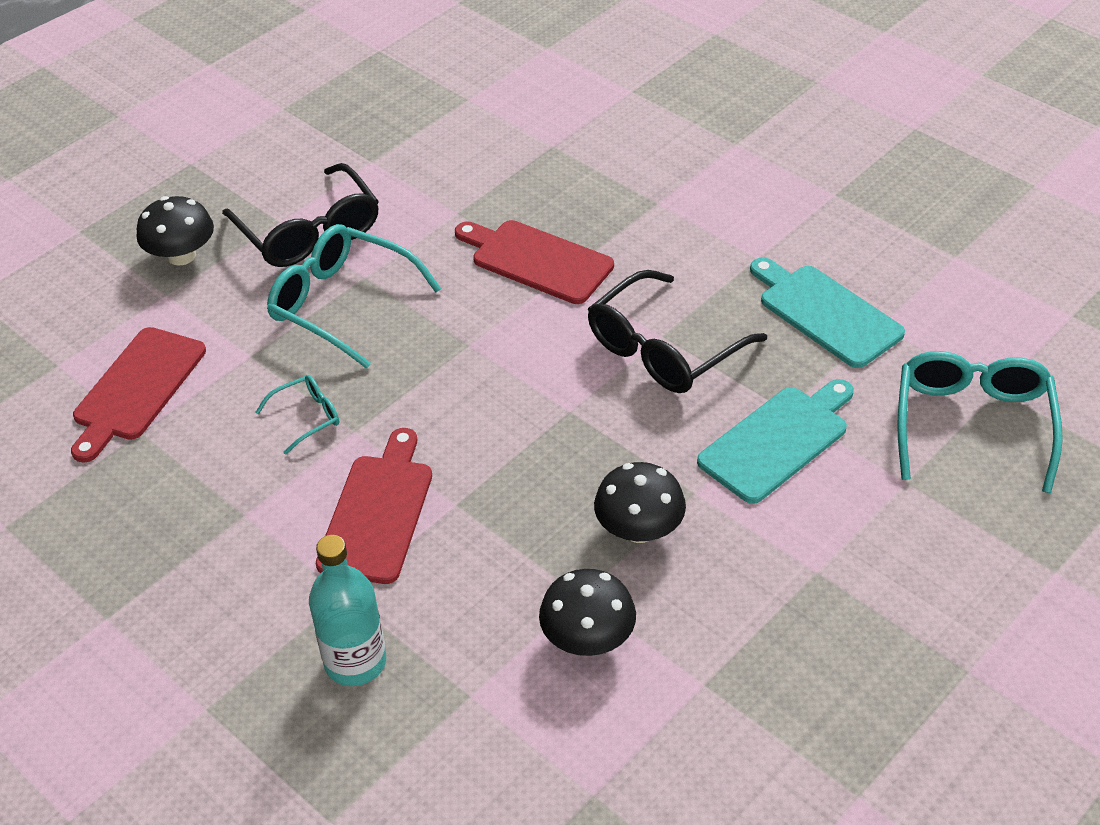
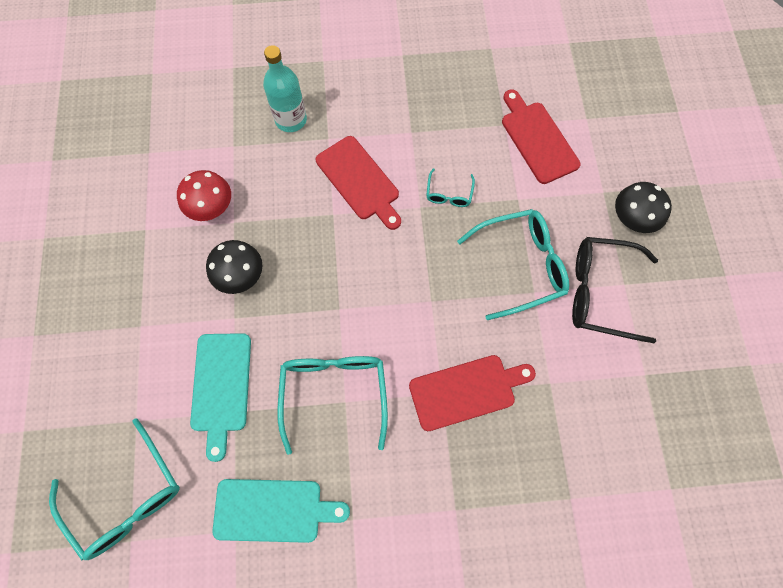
camera: 130 degrees right, 25 degrees up
(588, 638) = (211, 207): black mushroom -> red mushroom
(664, 349) = (334, 393): black glasses -> turquoise glasses

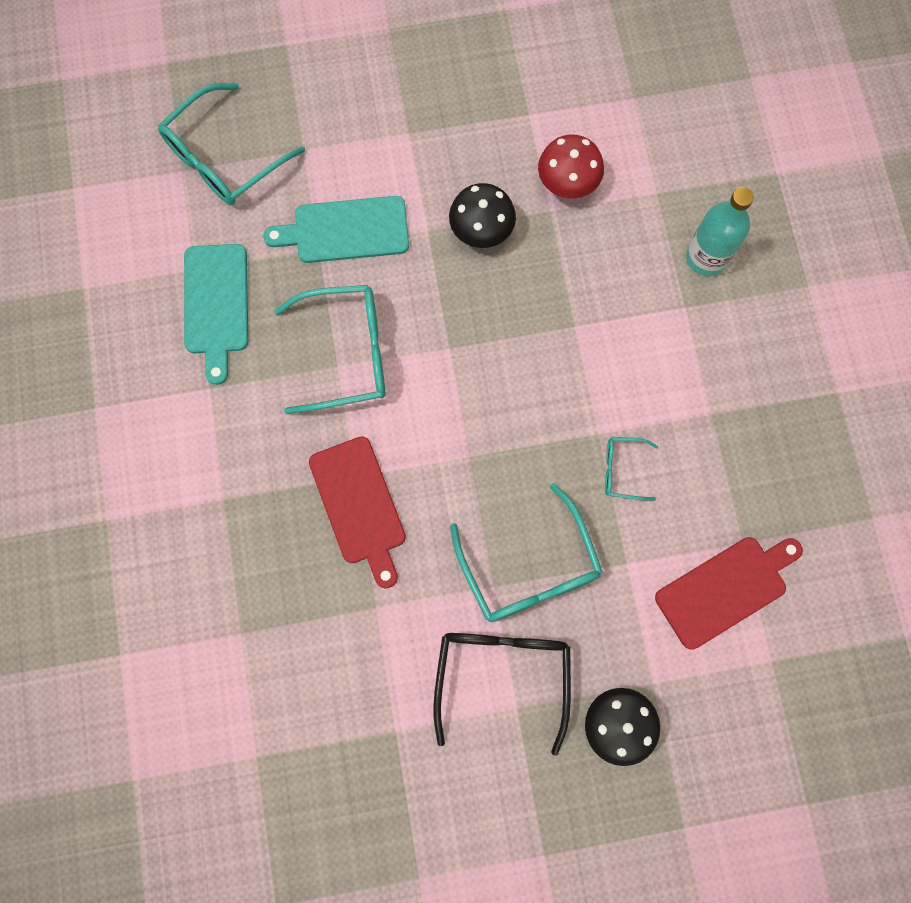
camera: 85 degrees right, 5 degrees up
(359, 181) = (626, 354): red cutting board -> none

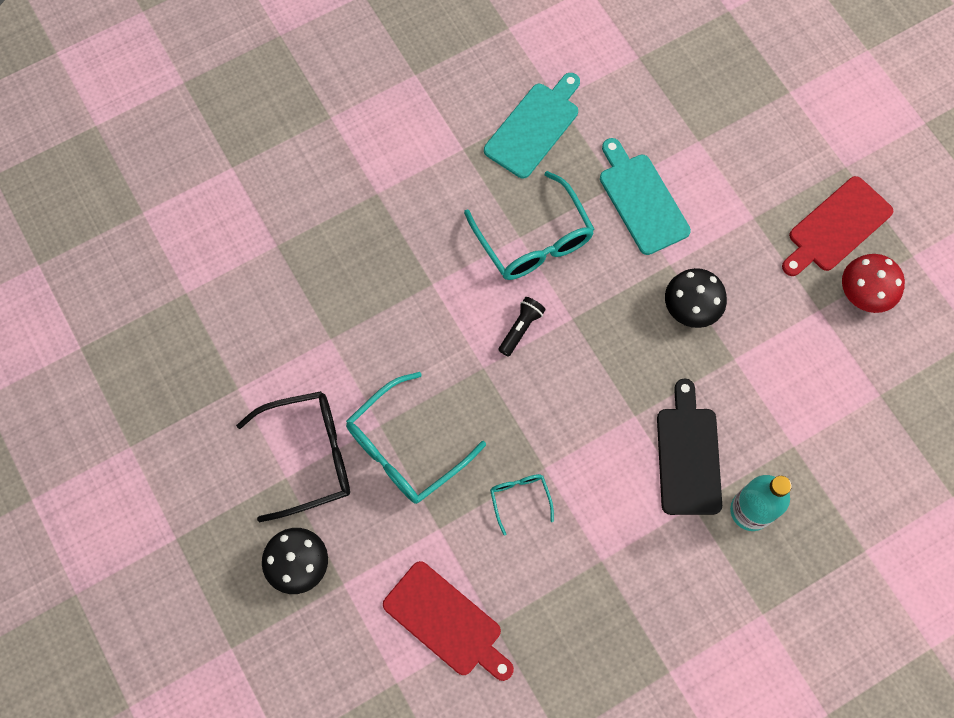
camera: 70 degrees right, 5 degrees down
(216, 305) = (534, 127): turquoise cutting board -> turquoise cutting board turned 150 degrees clockwise
(224, 158) = (664, 84): turquoise glasses -> none
(359, 506) = (409, 296): red cutting board -> red cutting board (836, 227)
(440, 403) = (521, 328): none -> black flashlight
(567, 181) = (769, 364): red mushroom -> red mushroom (864, 293)
(632, 292) = (688, 455): none -> black cutting board

